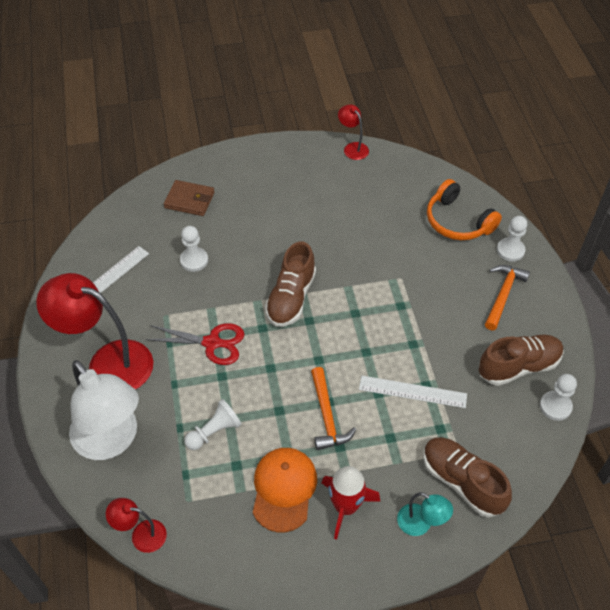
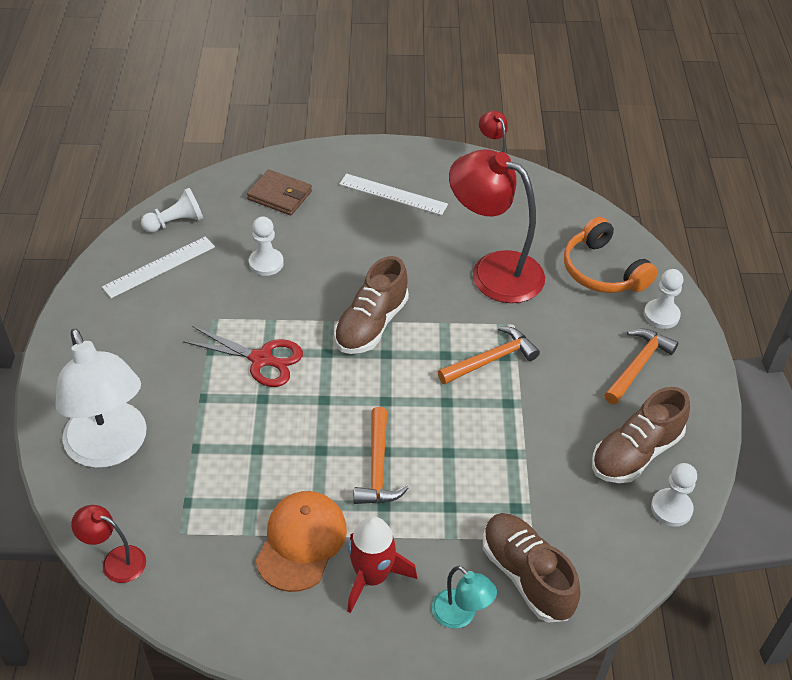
camera: 10 degrees right, 5 degrees down
(108, 362) = (132, 360): red lamp -> red lamp (493, 271)
(214, 432) = (236, 460): white pawn -> white pawn (175, 222)
(391, 310) = (491, 359): none -> orange hammer
(412, 392) = (492, 458): white ruler -> white ruler (393, 194)
(518, 366) = (635, 453): brown shoe -> brown shoe turned 150 degrees clockwise

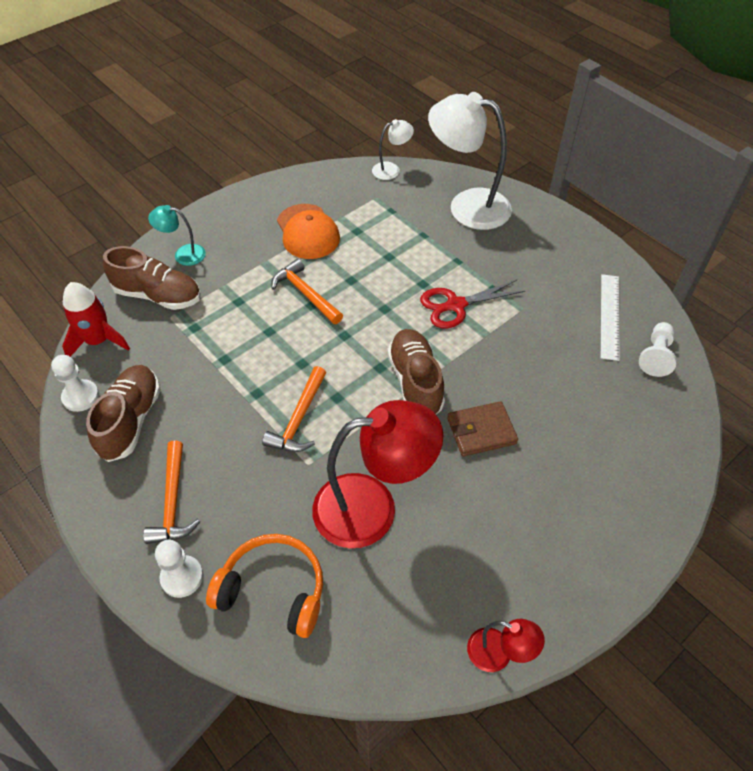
camera: 140 degrees right, 5 degrees up
(115, 561) = (391, 169): red lamp -> white lamp
(266, 263) = (549, 373): white pawn -> none
(280, 195) = (627, 443): brown wallet -> brown wallet (481, 431)
(372, 577) = (251, 241): red rocket -> red rocket (98, 341)
(393, 194) = (545, 525): white ruler -> none

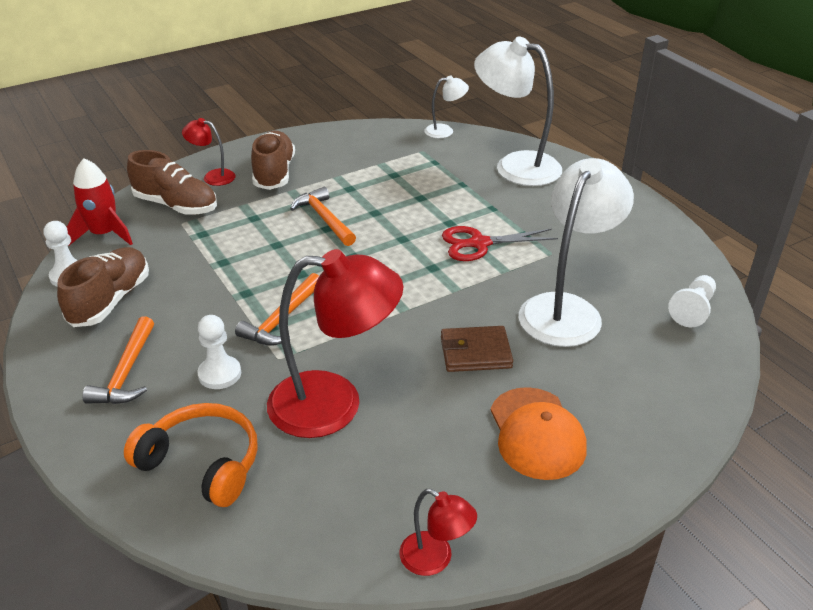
camera: 10 degrees right, 15 degrees down
(182, 577) = (110, 438): white pawn -> white pawn (219, 374)
(183, 254) = (213, 176): turquoise lamp -> red lamp
(307, 232) = (343, 171): orange cap -> orange cap (536, 433)
(415, 382) = (416, 302): brown shoe -> brown shoe (274, 173)
(549, 371) = (566, 309): none -> white lamp
(609, 316) = (648, 270): white ruler -> none

